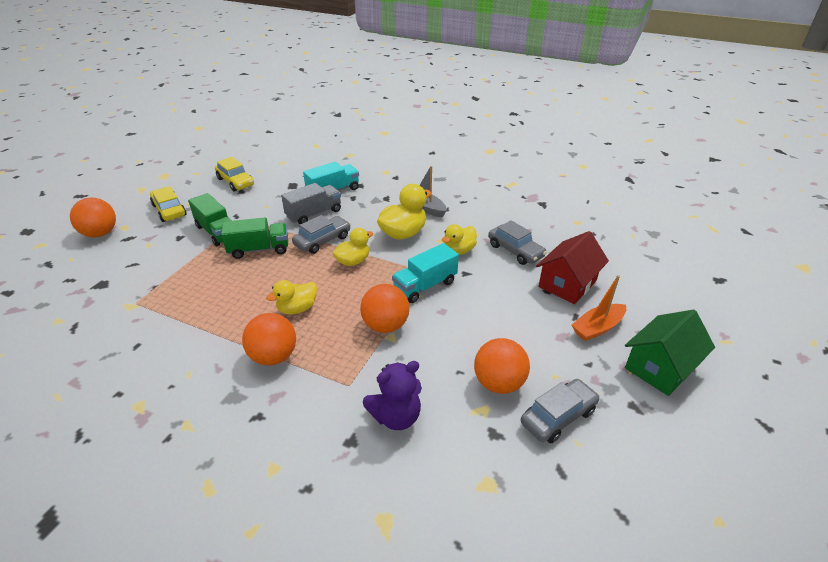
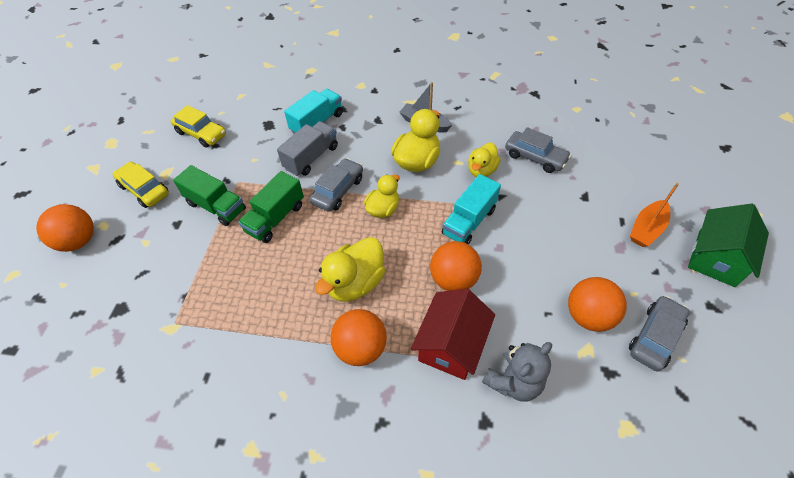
camera: 15 degrees left, 15 degrees up
(259, 249) = (275, 218): green truck -> green truck turned 150 degrees clockwise
(297, 308) = (355, 283): yellow duck -> yellow duck, size x1.51
(396, 416) = (513, 381): purple teddy bear -> grey teddy bear
(567, 284) = (599, 185): red house -> red house (451, 344)

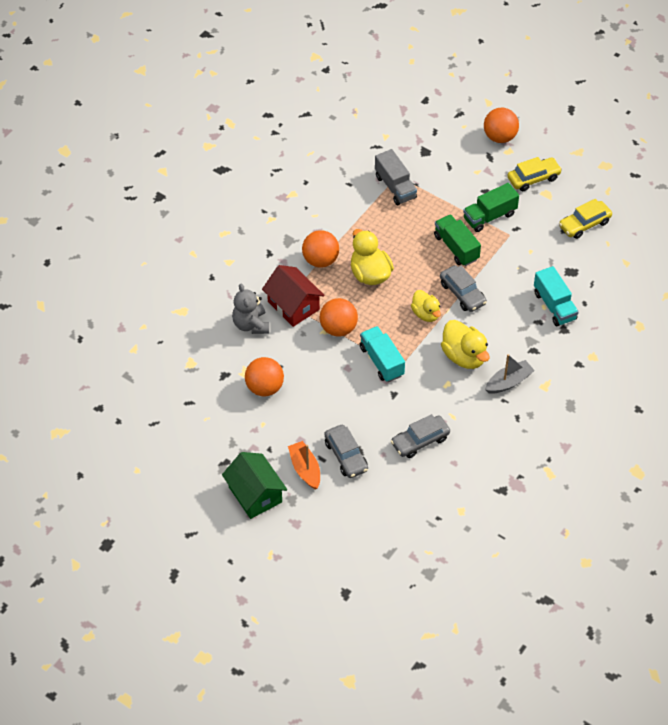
camera: 115 degrees right, 0 degrees up
(311, 157) = (511, 288): grey truck -> grey truck (395, 187)
(481, 170) = (428, 395): yellow duck -> none
(655, 337) = (228, 414): grey car -> grey car (346, 456)

